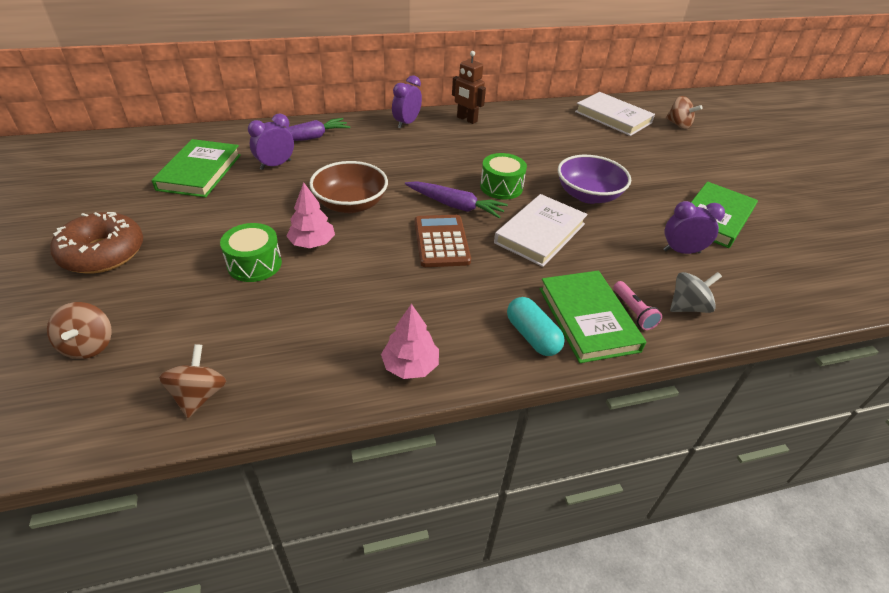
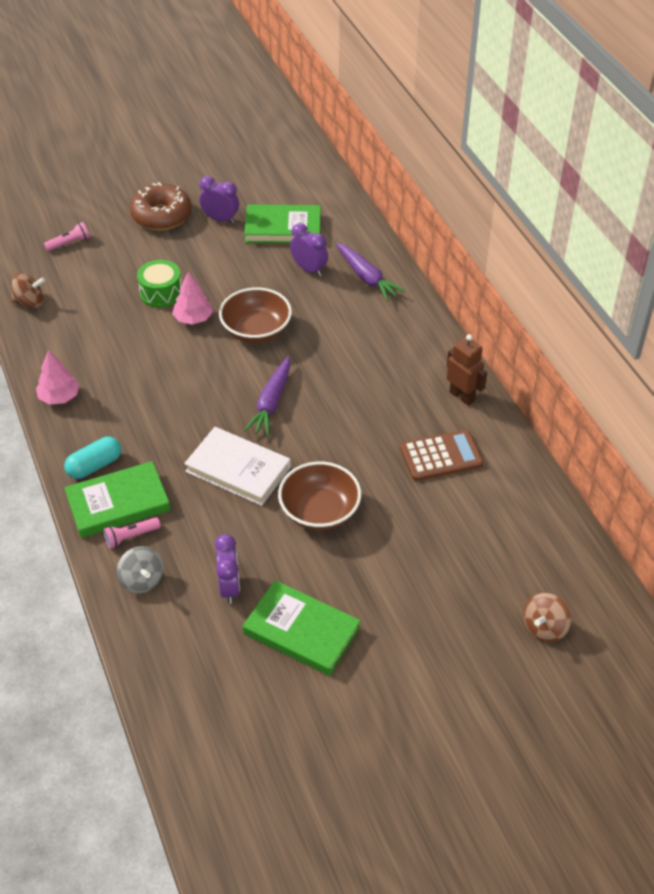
camera: 85 degrees right, 5 degrees up
(89, 345) = (69, 243): brown spinning top -> pink flashlight
(406, 123) = (430, 346): purple clock -> purple clock (220, 219)
(441, 241) = (211, 398): brown calculator -> brown calculator (441, 456)
(466, 119) = (462, 396): brown robot -> brown robot turned 105 degrees clockwise
(501, 187) = (316, 436): green drum -> none
(588, 195) = (319, 511): purple bowl -> brown bowl
(613, 117) = (534, 548): white book -> none

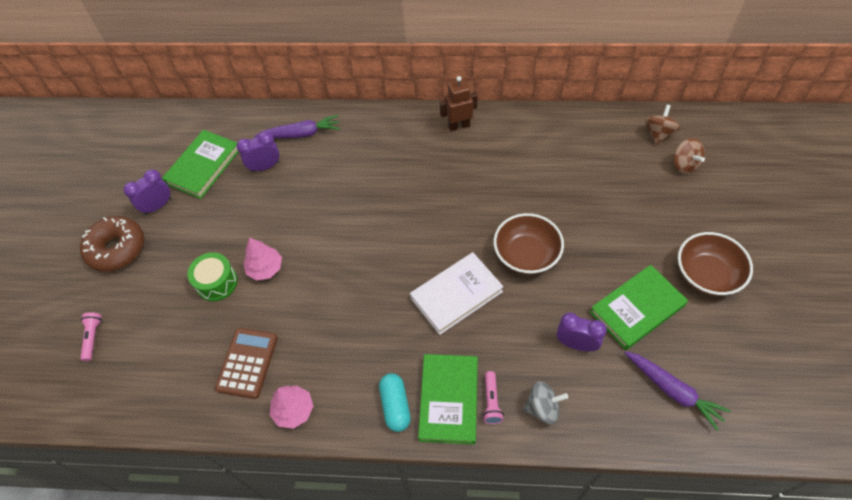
camera: 60 degrees left, 10 degrees up
(30, 302) = (150, 399): brown spinning top -> brown spinning top (658, 134)
(256, 330) = (310, 228): brown bowl -> brown bowl (707, 274)
(271, 402) = (397, 246): purple carrot -> purple carrot (672, 390)
(441, 456) = (509, 160): brown calculator -> brown calculator (247, 363)

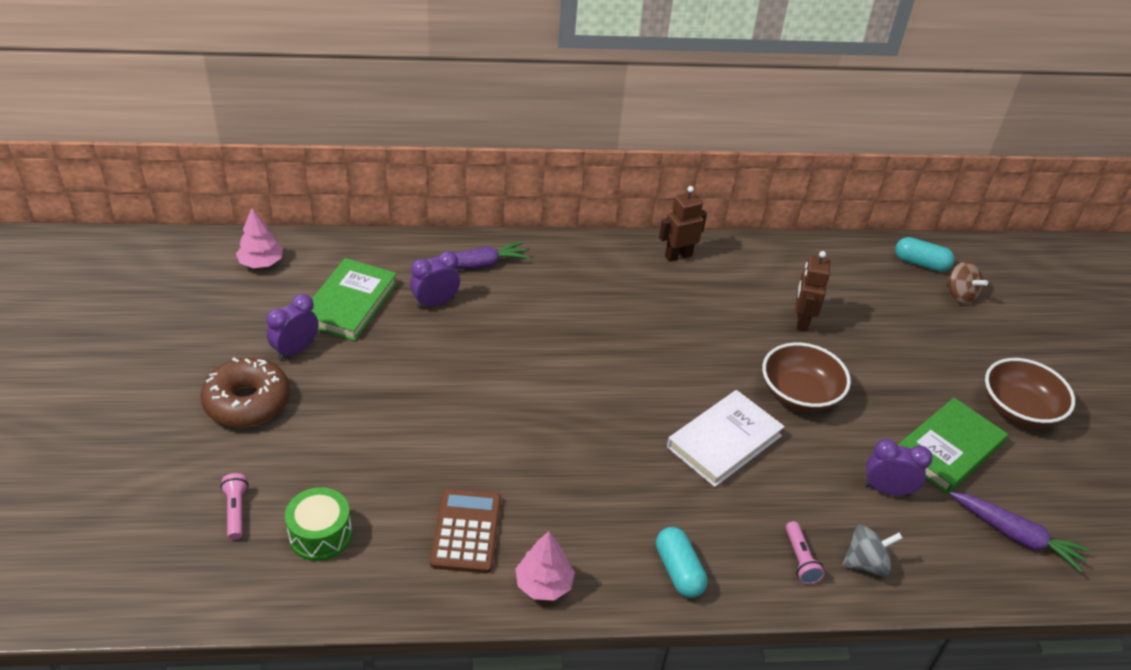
camera: 15 degrees left, 15 degrees down
(216, 282) = (400, 438): green drum -> green drum (320, 535)
(265, 268) = (464, 419): pink tree -> pink tree (261, 263)
(449, 400) = (746, 560): green book -> none
(544, 187) = (801, 321): none -> brown robot
(658, 134) = (921, 263): brown spinning top -> turquoise capsule

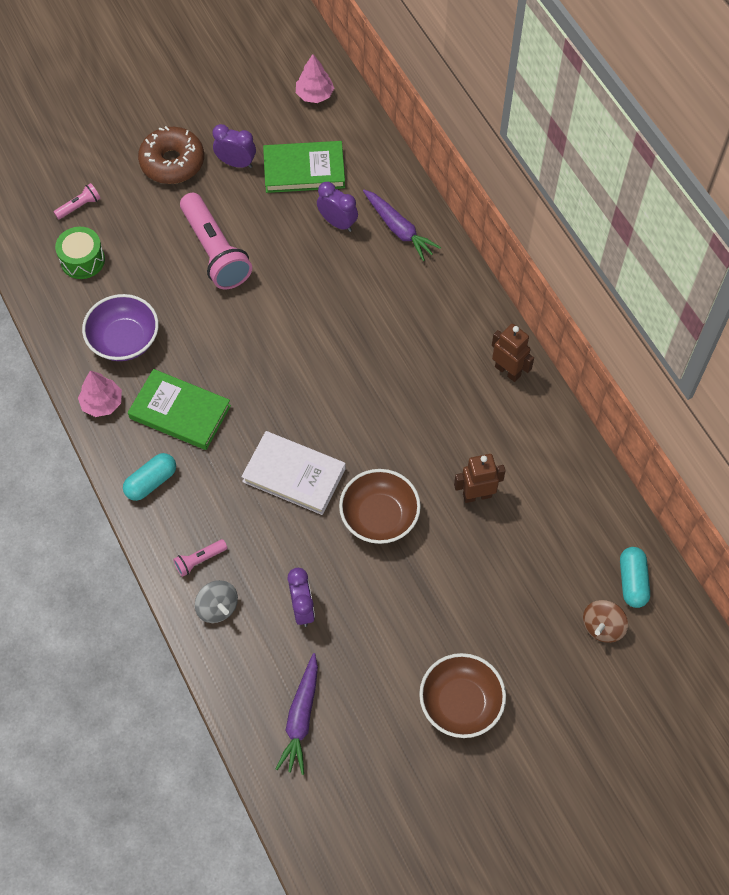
camera: 70 degrees right, 20 degrees up
(400, 408) = (215, 252): none -> pink flashlight
(466, 531) = (124, 340): brown calculator -> purple bowl
(948, 449) = (376, 649): green book -> green book (180, 412)

